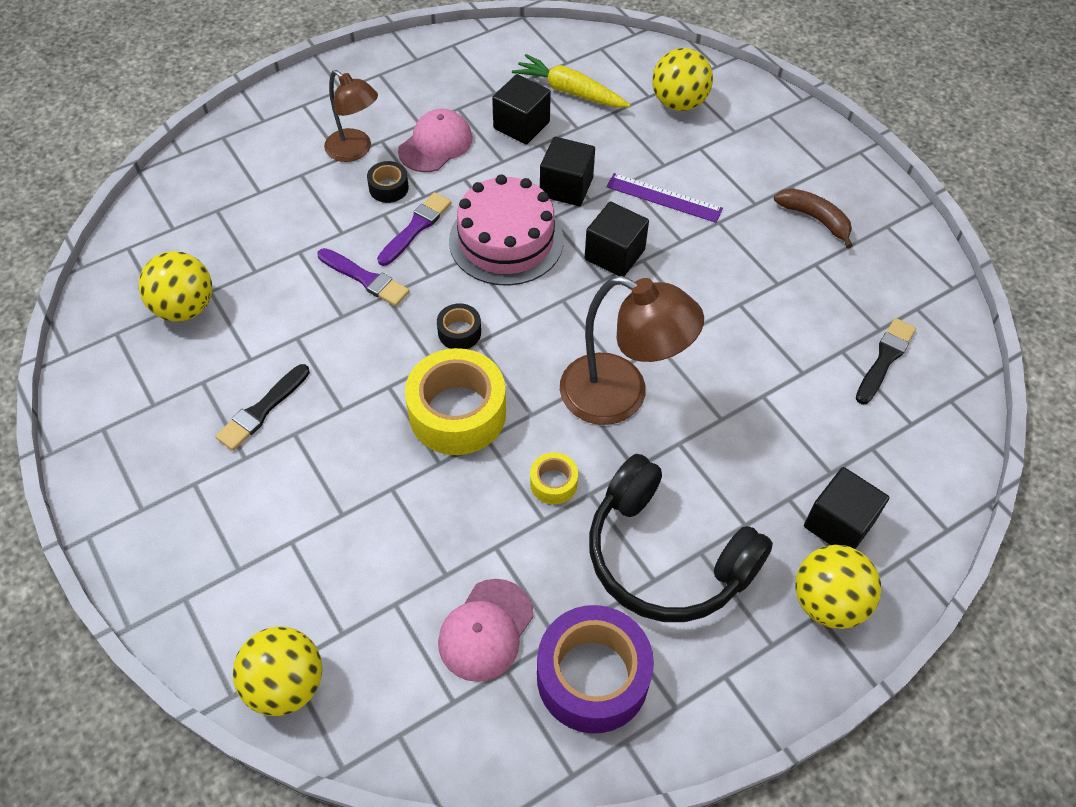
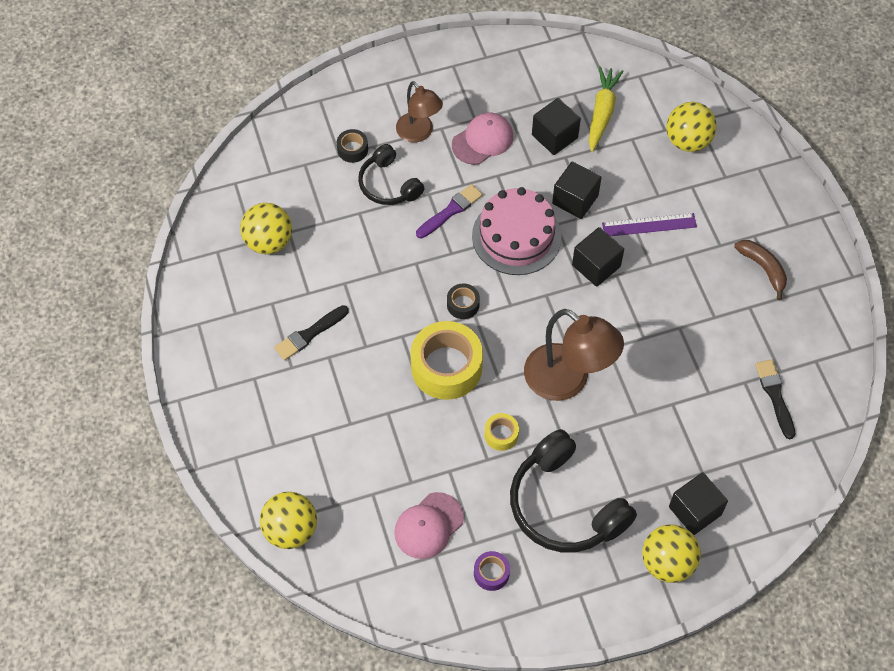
camera: 15 degrees right, 5 degrees up
(330, 213) = (388, 184): none -> black headphones
(365, 279) = (404, 246): purple brush -> none
(388, 188) = (437, 172): black tape -> black tape (352, 149)
(570, 91) = (602, 112): yellow carrot -> yellow carrot turned 60 degrees clockwise
(592, 677) = (491, 573): purple tape -> purple tape, size x0.47
(664, 198) = (649, 225): purple ruler -> purple ruler turned 45 degrees counterclockwise
(885, 359) = (775, 396): black brush -> black brush turned 60 degrees counterclockwise

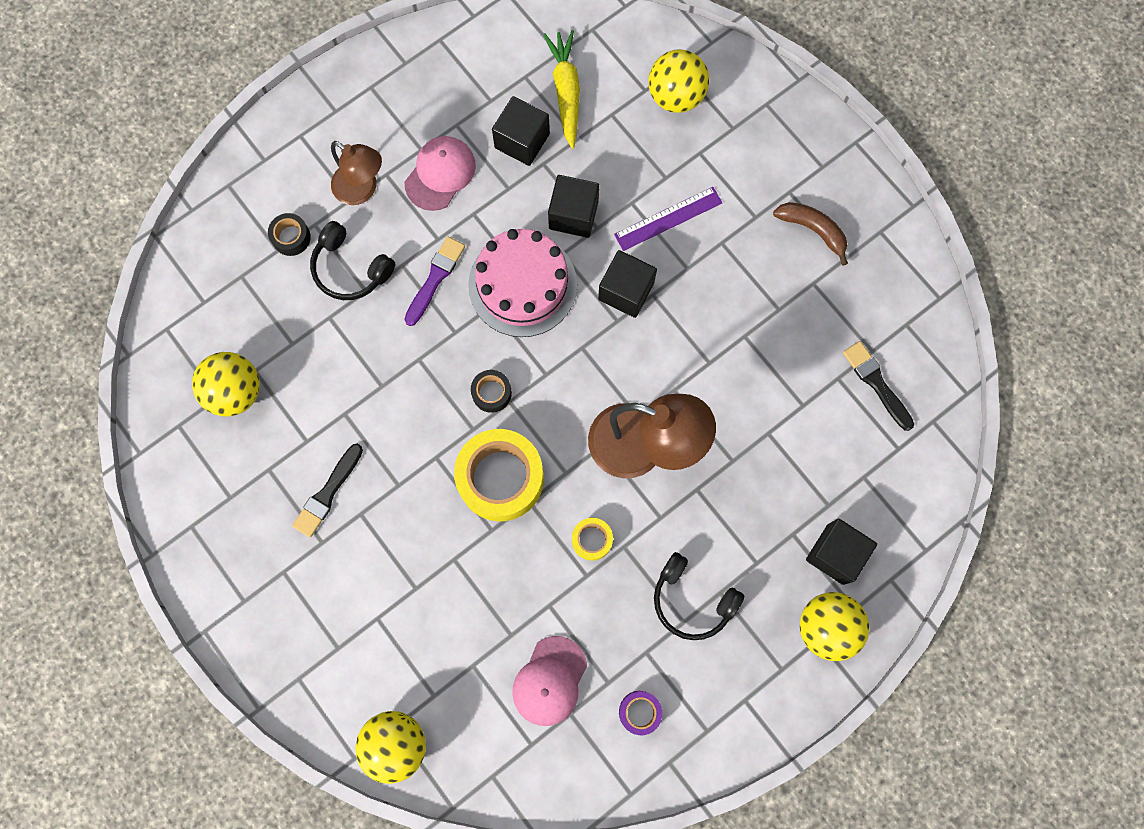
camera: 20 degrees left, 15 degrees up
(565, 505) = (692, 600): black headphones -> black headphones, size x0.60

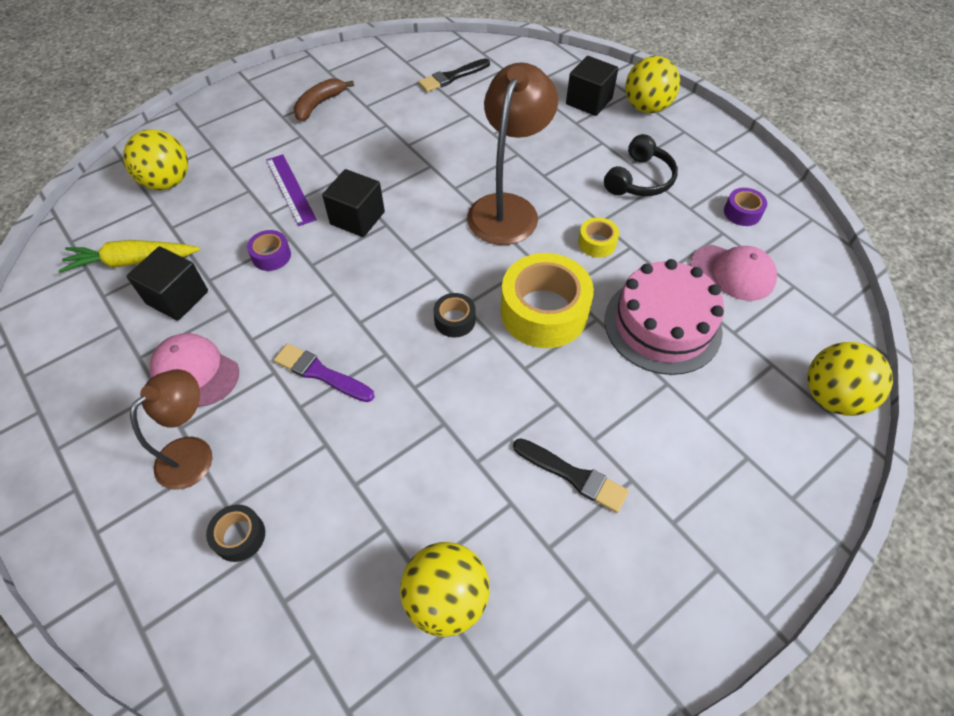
camera: 90 degrees left, 20 degrees down
(350, 269) = (295, 462): black headphones -> none
(522, 285) = (339, 296): pink cake -> pink cake (662, 325)
(573, 215) = (271, 256): black cube -> purple tape

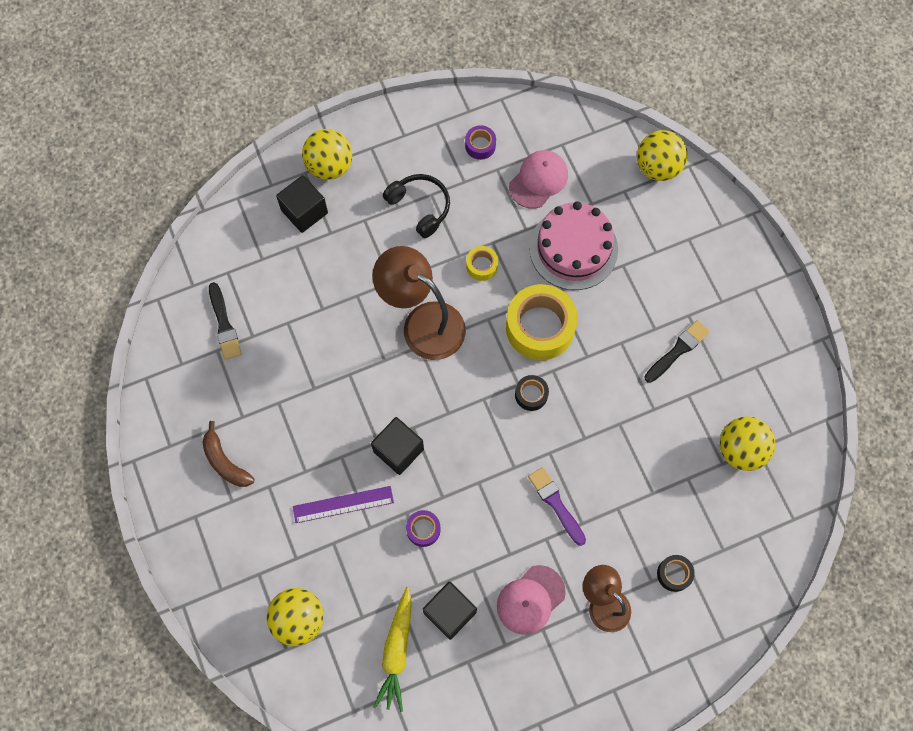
camera: 75 degrees left, 15 degrees up
(321, 373) = (556, 504): purple brush -> purple brush turned 105 degrees clockwise

